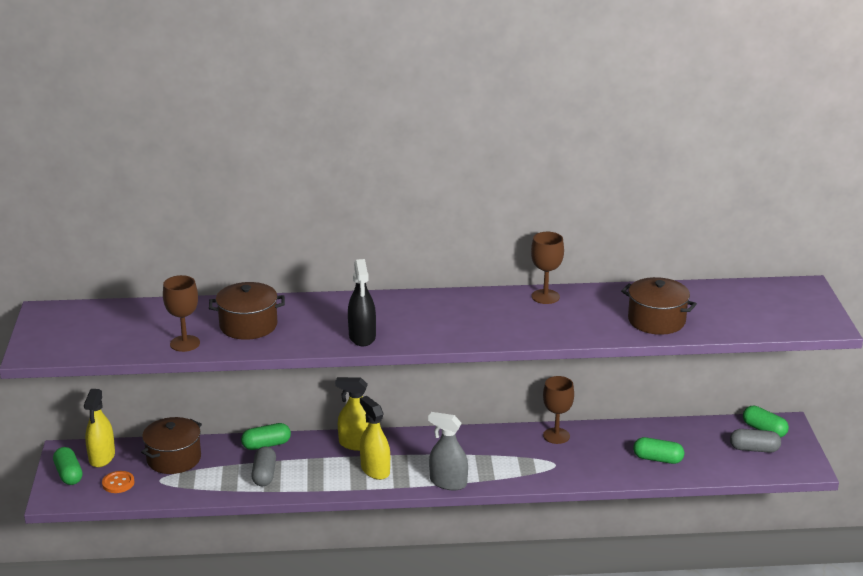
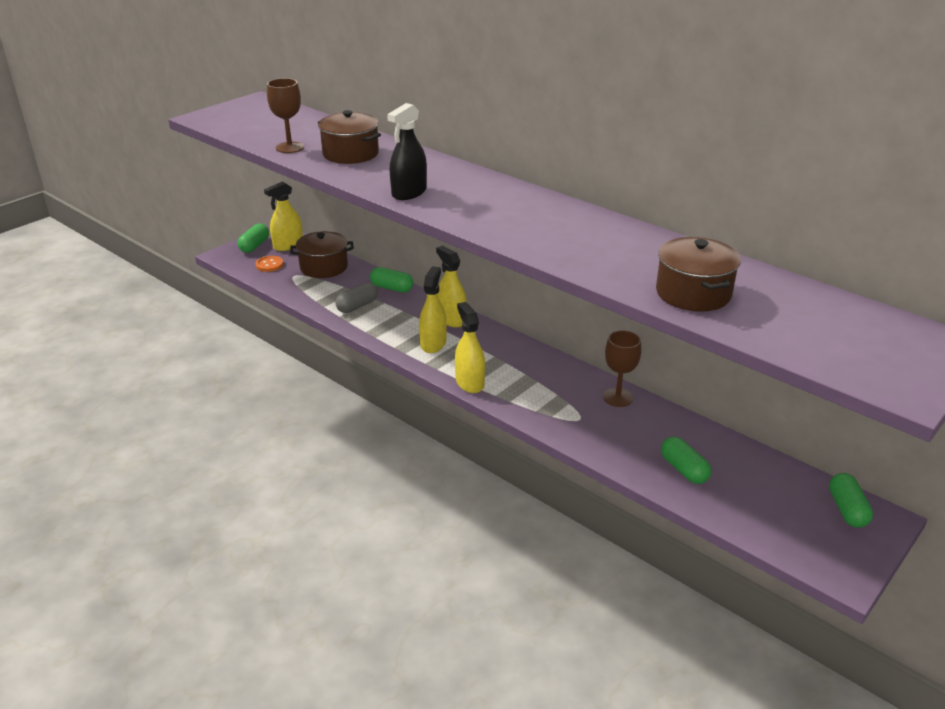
camera: 45 degrees right, 5 degrees up
(448, 482) = (469, 382): grey spray bottle -> yellow spray bottle
(545, 297) = (619, 228): brown goblet -> none
(754, 449) = (806, 521): grey capsule -> none

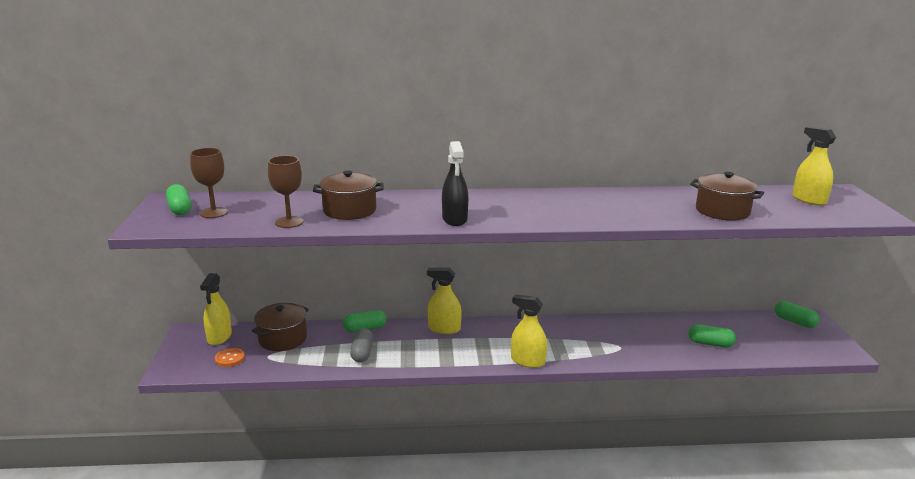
camera: 45 degrees left, 10 degrees down
(254, 246) = (187, 350): green capsule -> green capsule (180, 209)
(433, 343) = (461, 350): yellow spray bottle -> yellow spray bottle (809, 200)
(617, 397) = (616, 324): brown goblet -> brown goblet (214, 213)

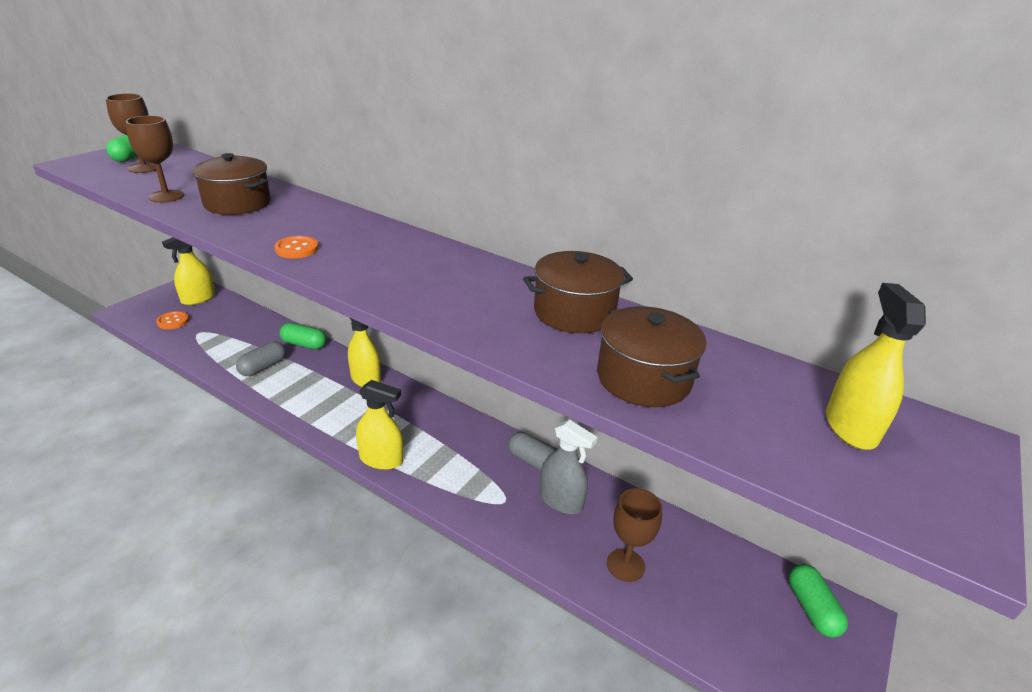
camera: 35 degrees right, 10 degrees up
(282, 339) = (233, 322): brown pot -> brown pot (574, 312)
(454, 219) = (297, 249): black spray bottle -> orange button
(527, 361) = (381, 459): yellow spray bottle -> yellow spray bottle turned 135 degrees clockwise
(606, 324) = (533, 462): none -> grey capsule
(645, 333) = (561, 500): none -> grey spray bottle
(710, 344) = (625, 565): green capsule -> brown goblet

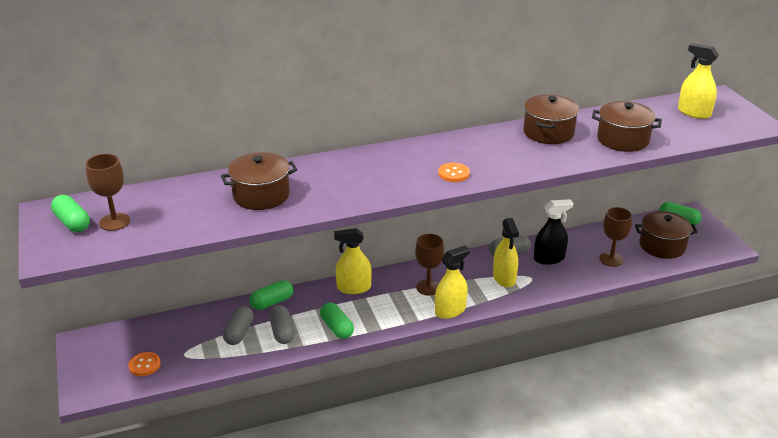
camera: 50 degrees left, 0 degrees up
(166, 196) = (206, 222): brown goblet -> brown goblet (428, 287)
(198, 299) = (119, 341): yellow spray bottle -> yellow spray bottle (504, 278)
(246, 346) = (239, 333): none -> grey capsule
(292, 395) = (337, 328): none -> green capsule
(297, 249) = (375, 190): orange button -> orange button (453, 173)
(561, 500) = (549, 258): grey spray bottle -> black spray bottle
(724, 614) = (662, 246): none -> brown pot

